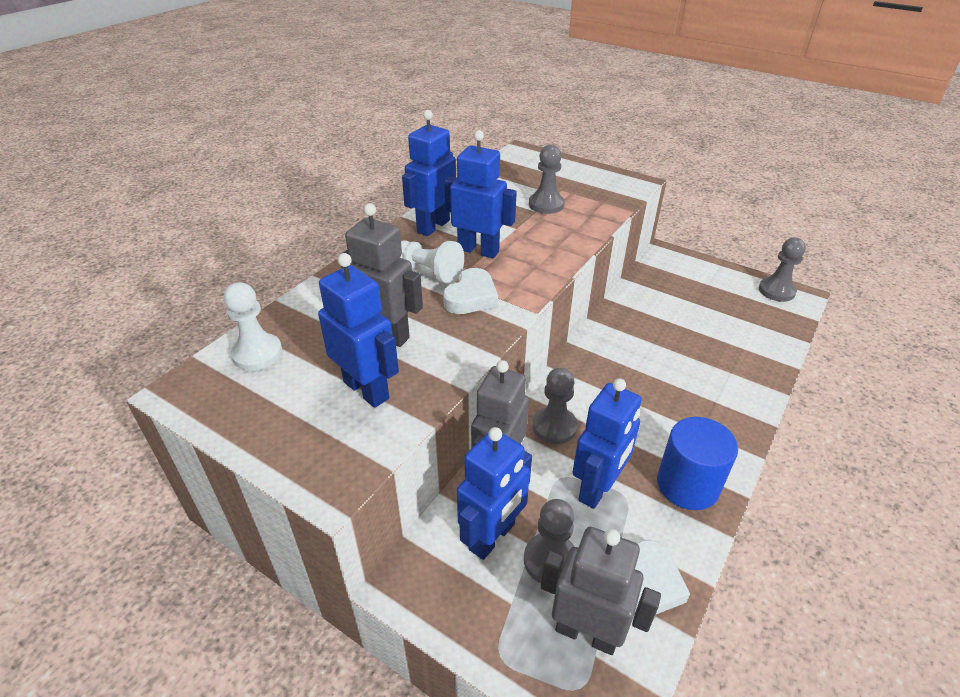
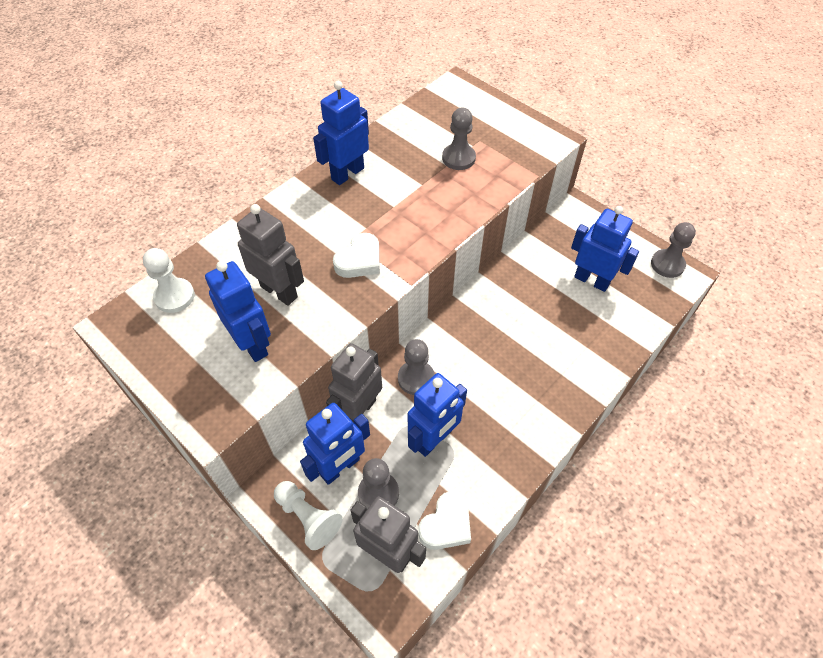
camera: 10 degrees right, 15 degrees up
(428, 271) = (330, 227): white pawn -> white pawn (308, 518)
(478, 250) = (380, 207): blue robot -> blue robot (592, 280)
(687, 485) = (507, 448): blue cylinder -> none

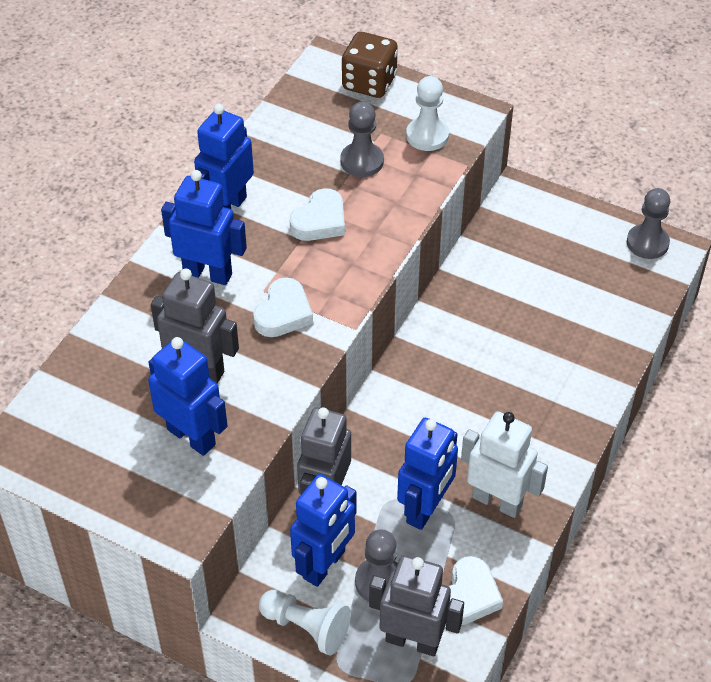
camera: 15 degrees left, 5 degrees down
(174, 296) = (71, 403): white pawn -> white pawn (427, 135)
(412, 196) = (320, 221): none -> white heart
(416, 378) = (381, 445): grey pawn -> none
(482, 104) = (369, 83): none -> brown dice
(493, 447) = (497, 501): none -> white robot
(592, 280) = (561, 281): blue robot -> blue robot (208, 273)

